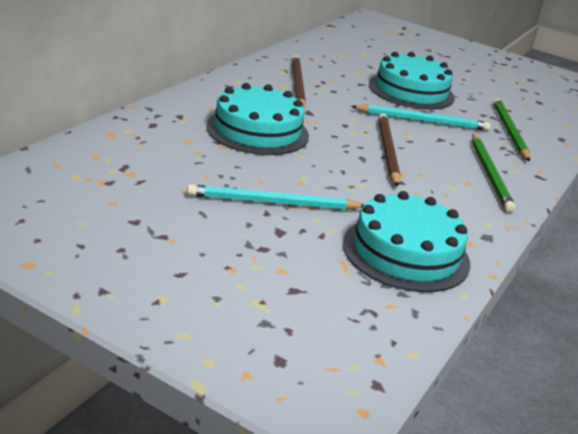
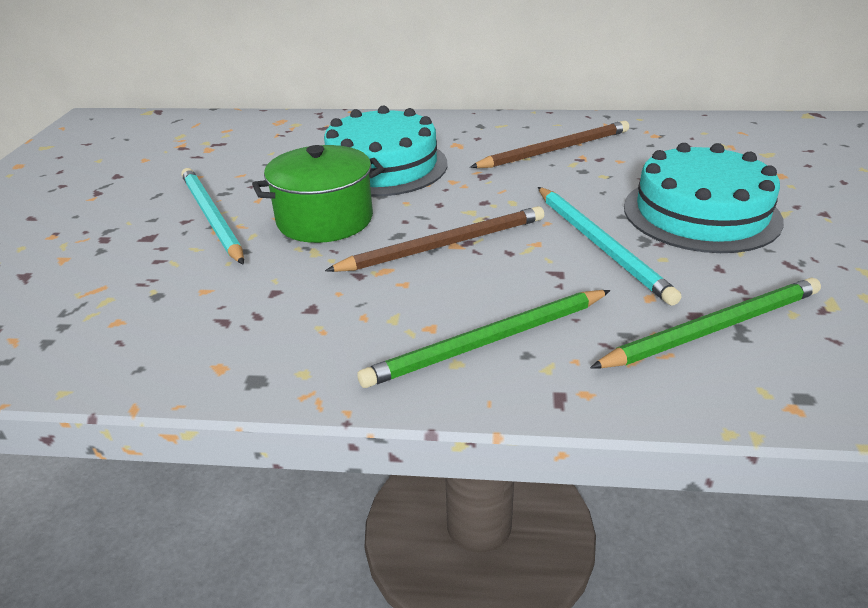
camera: 70 degrees right, 5 degrees up
(320, 170) = (325, 219): none -> green pot
(406, 253) = (152, 322): turquoise cake -> none

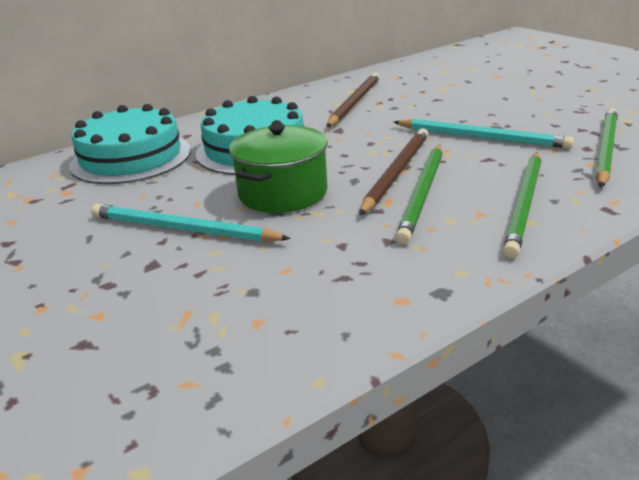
camera: 40 degrees left, 5 degrees down
(423, 278) = (422, 194): none -> green pencil
(701, 213) = (498, 105): turquoise cake -> turquoise cake (131, 158)

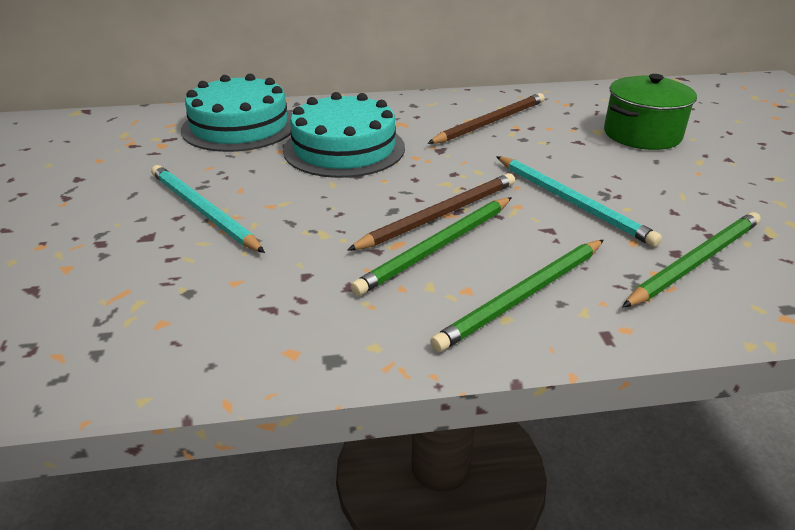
camera: 25 degrees right, 5 degrees up
(283, 193) = (317, 203): green pot -> green pot (642, 134)

